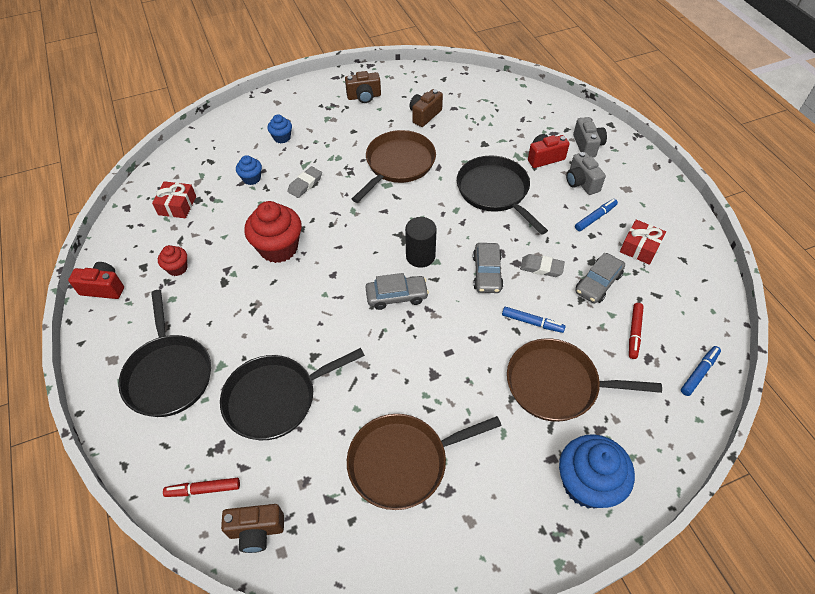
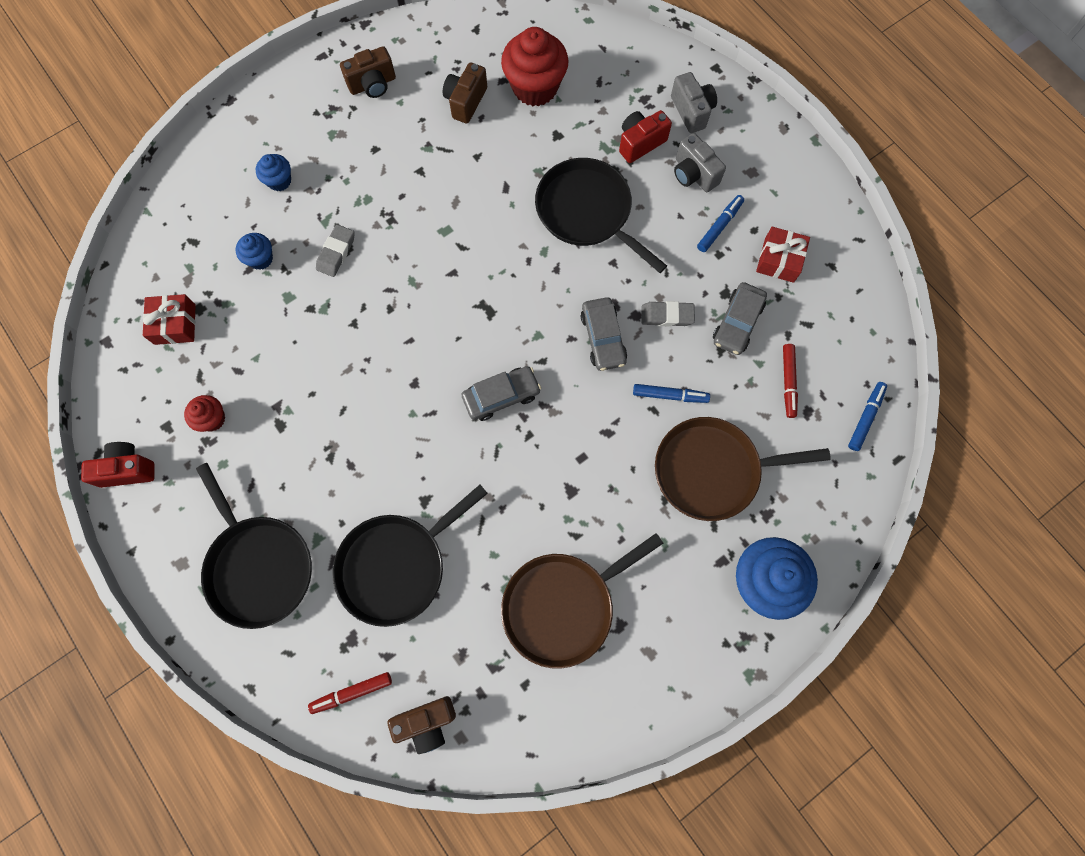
camera: 15 degrees left, 20 degrees up
(278, 248) = (333, 360): red cupcake -> red cupcake (535, 87)
(398, 164) = (451, 193): brown pan -> none
(420, 256) = (516, 332): black cylinder -> none

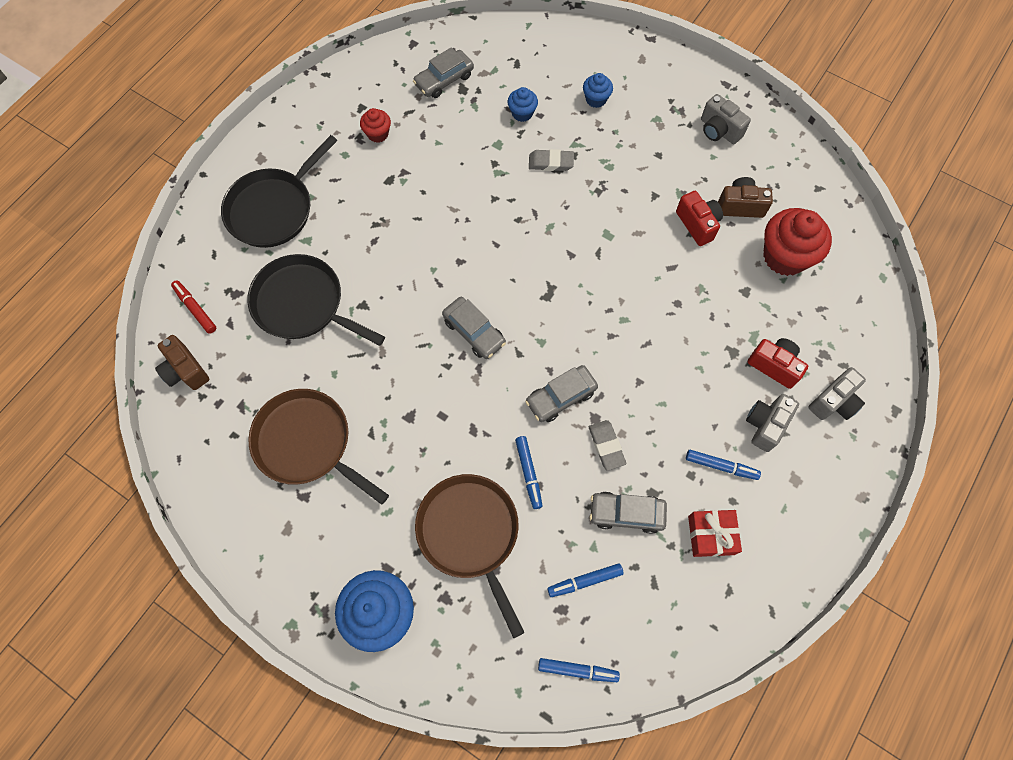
camera: 70 degrees right, 5 degrees down
(127, 469) = (320, 97): red camera -> red camera (697, 224)
(175, 324) = (444, 80): red gift -> grey car
(373, 84) = (719, 130): brown camera -> grey camera
(587, 212) = (679, 342): black pan -> none
(788, 382) = (585, 581): red marker -> blue marker

